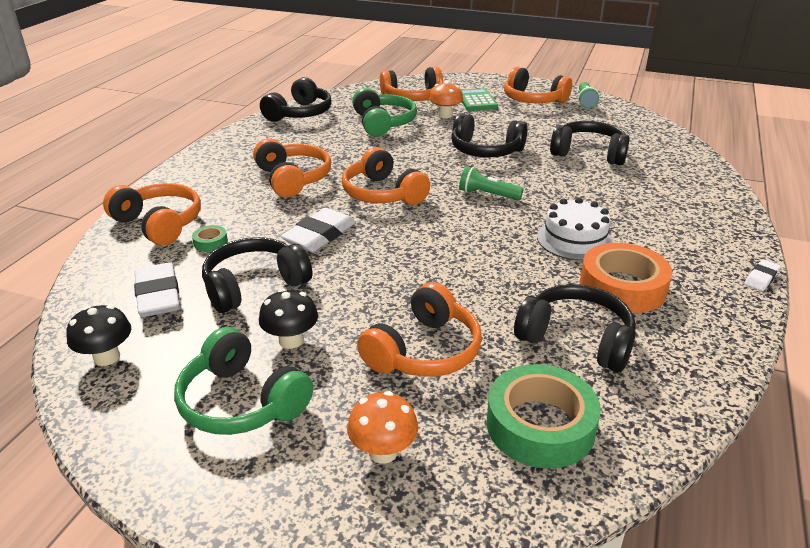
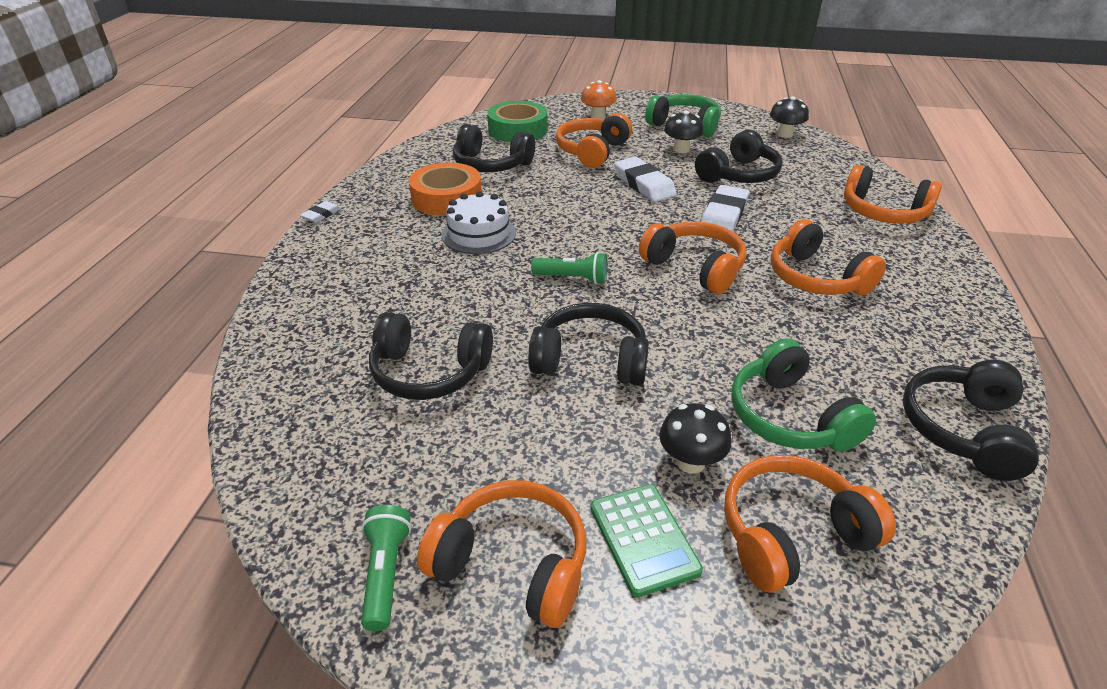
camera: 170 degrees right, 5 degrees up
(158, 295) = (800, 163): white eraser -> white eraser (644, 184)
(210, 242) = (813, 201): green tape -> none
(445, 115) = (690, 462): orange mushroom -> black mushroom

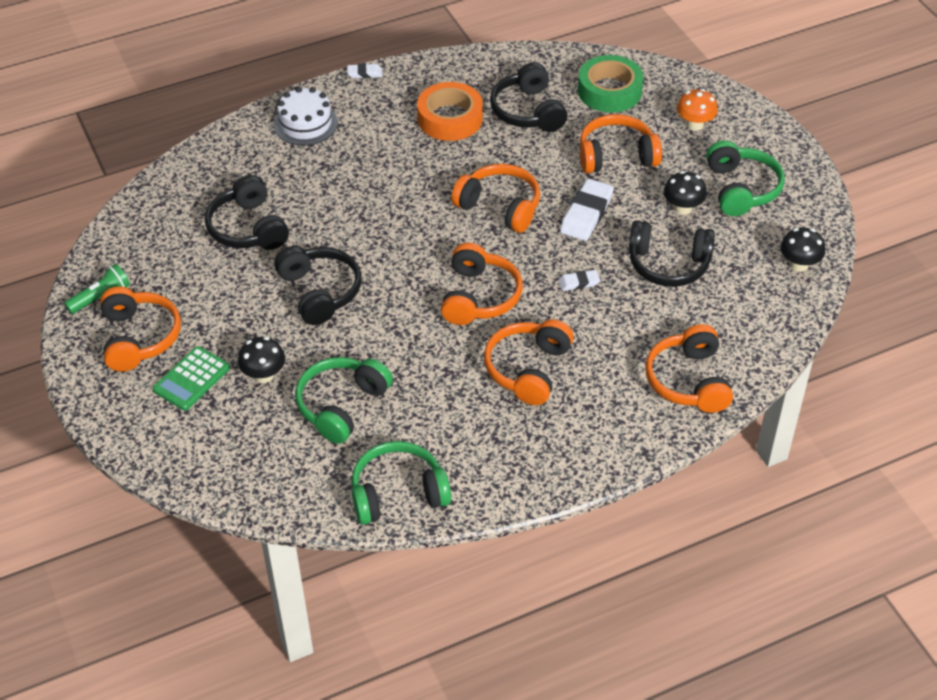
camera: 55 degrees right, 10 degrees up
(479, 234) = (416, 163): white cake -> white cake (305, 123)
(573, 278) = (404, 240): green flashlight -> none
(723, 216) = (579, 283): white eraser -> white eraser, size x0.52
(792, 534) = (240, 437): orange headphones -> orange headphones (500, 207)
(963, 430) = (398, 493): black headphones -> green headphones

